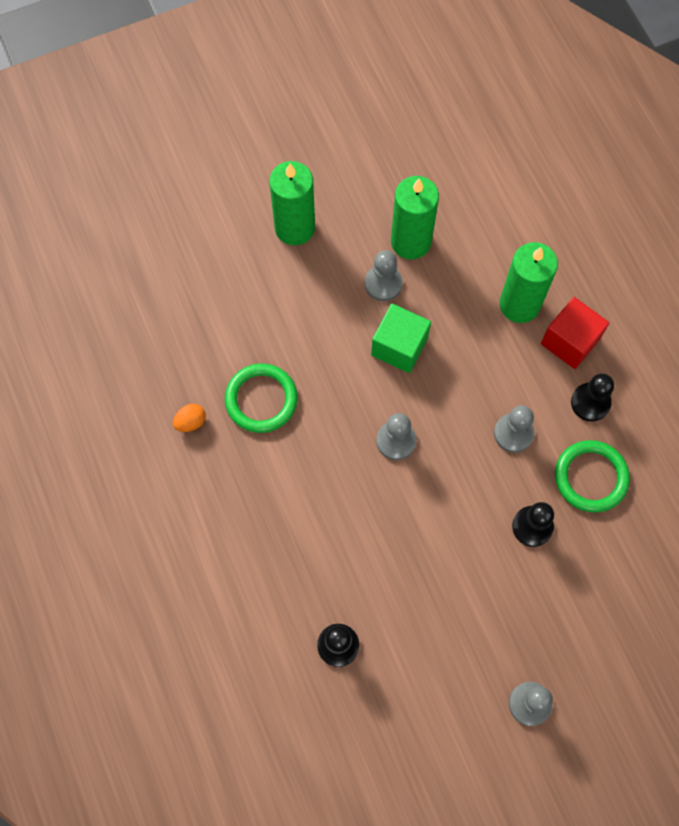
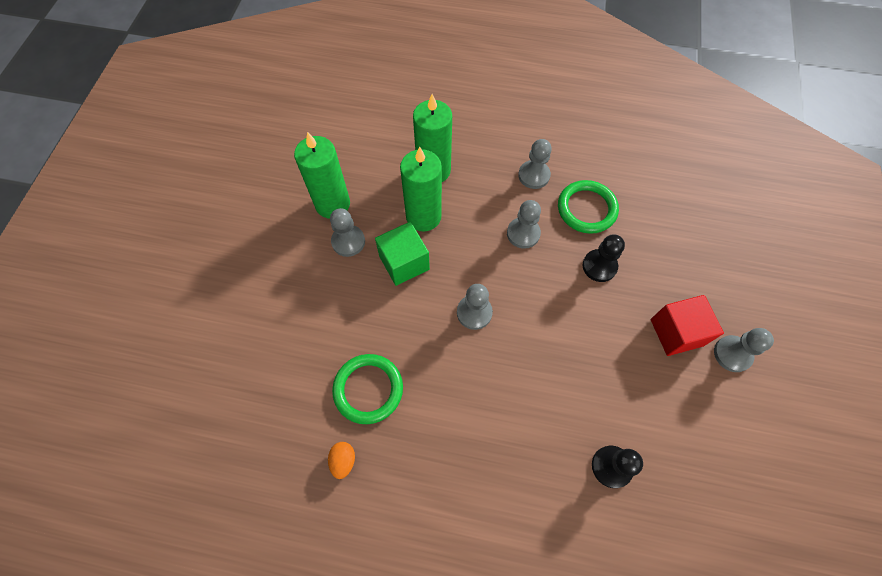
camera: 55 degrees left, 5 degrees down
(295, 228) = (253, 271): green candle -> green candle (423, 216)
(570, 341) = (482, 159): red cube -> red cube (676, 332)
(590, 402) = (534, 175): black pawn -> grey pawn

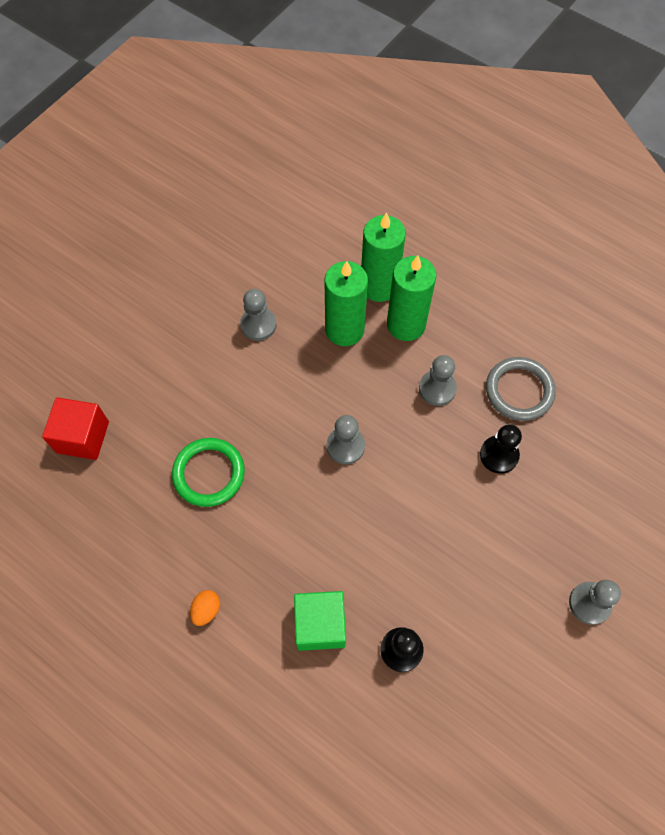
camera: 25 degrees right, 0 degrees up
(332, 204) = (261, 281): green candle -> green candle (406, 324)
(343, 460) = (156, 527): orange egg -> orange egg (206, 610)
(404, 262) = (302, 368): green cube -> green cube (320, 625)
(534, 175) = (481, 333): grey pawn -> none
(586, 209) = (519, 391): green ring -> grey ring
(676, 332) = (542, 556): red cube -> red cube (82, 437)

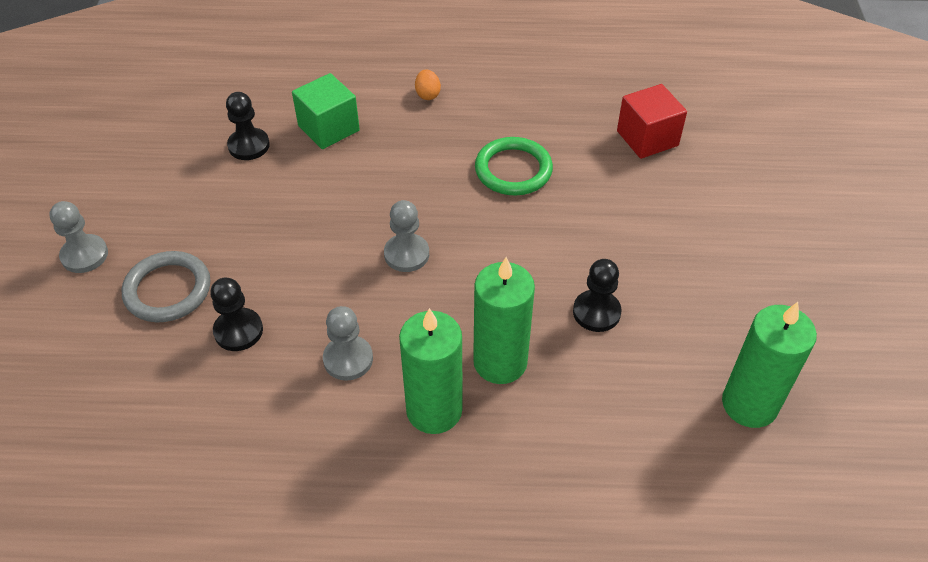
camera: 145 degrees right, 15 degrees down
(258, 325) = (596, 312): grey pawn -> black pawn
(379, 286) = (502, 438): green candle -> green candle (749, 404)
(519, 391) = (248, 411): grey ring -> grey ring (168, 290)

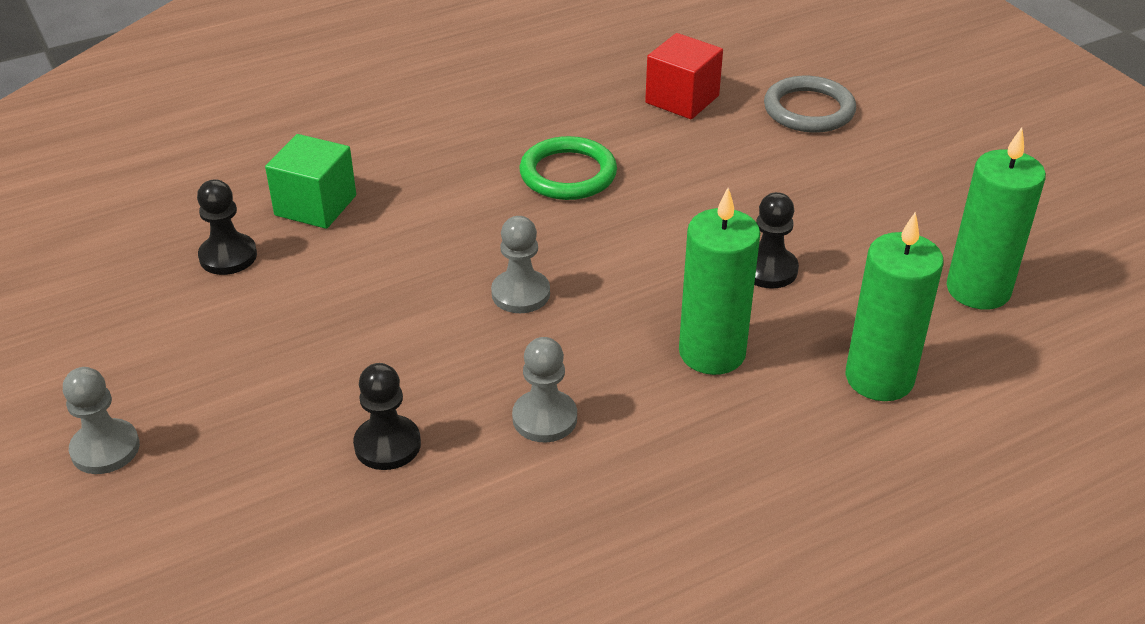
camera: 30 degrees left, 10 degrees down
(168, 290) = (256, 440): grey ring -> grey ring (809, 110)
(427, 94) = (406, 135): orange egg -> none
(434, 410) = (683, 425): green candle -> green candle (879, 378)

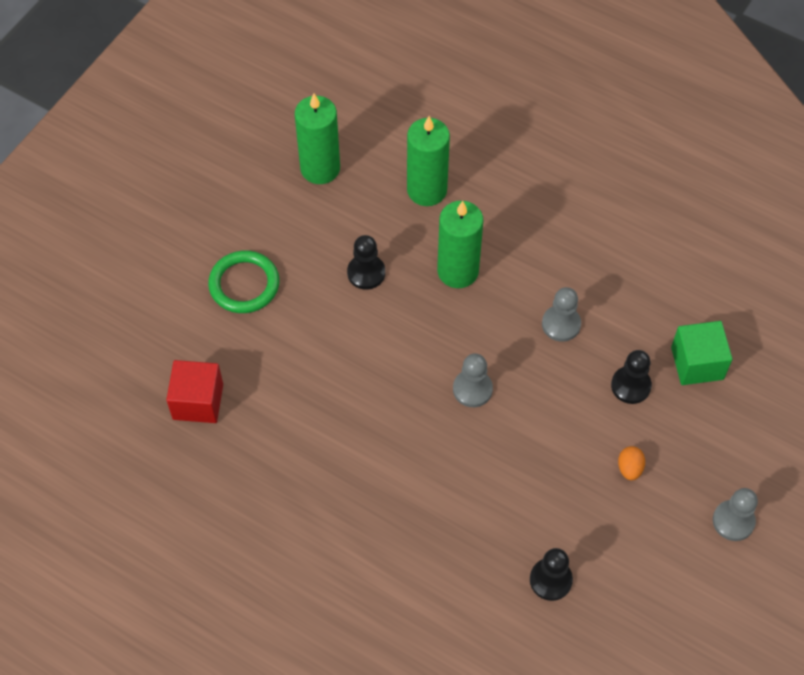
camera: 120 degrees left, 20 degrees up
(279, 384) = (629, 468): none -> orange egg
(315, 205) = (467, 563): green cube -> green cube (697, 363)
(568, 174) = (335, 427): green ring -> green ring (244, 284)
(809, 110) = (168, 318): grey ring -> none

